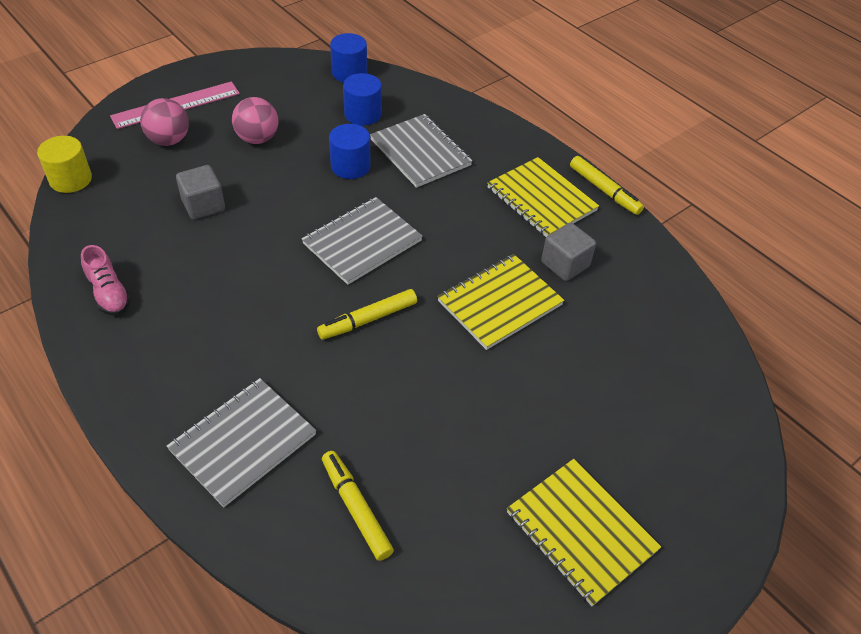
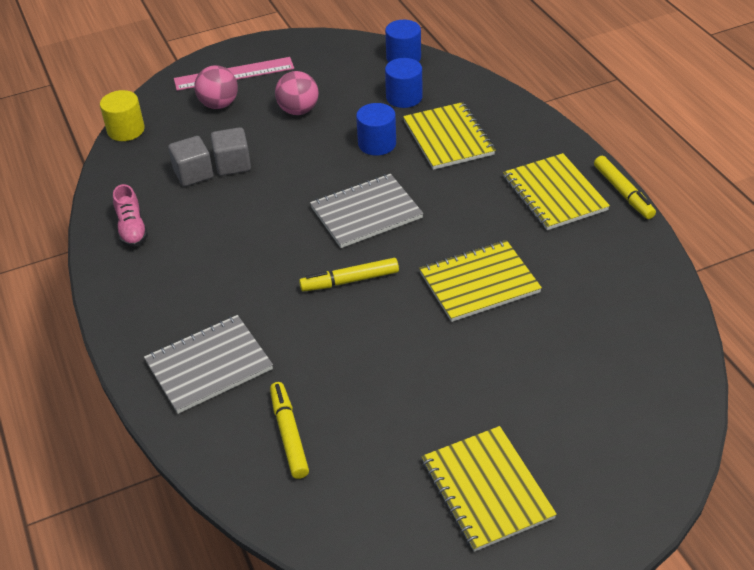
camera: 20 degrees right, 5 degrees down
(420, 152) = (448, 138): grey notebook -> yellow notebook
(565, 264) = (556, 256): grey cube -> grey cube (193, 174)

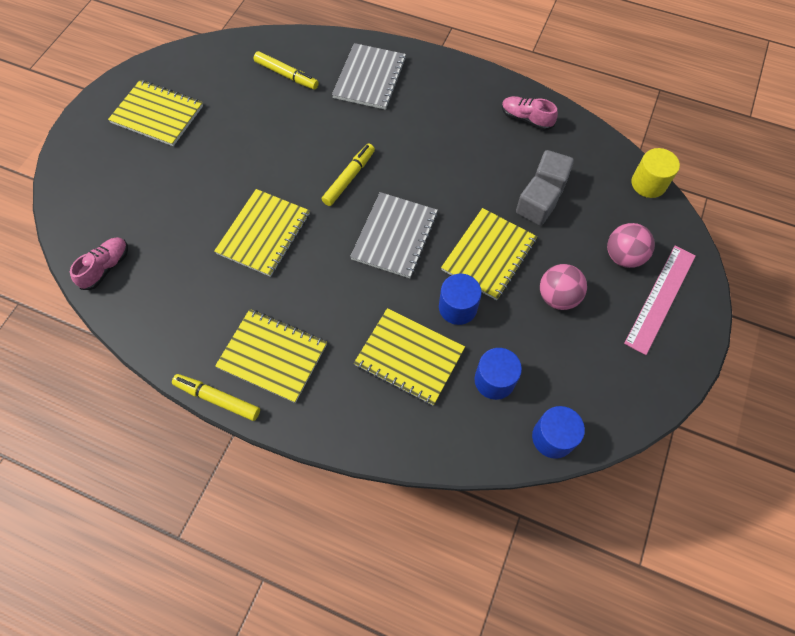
camera: 135 degrees right, 20 degrees up
(310, 159) = (488, 255): none -> yellow notebook
(662, 346) = (106, 267): none -> pink shoe

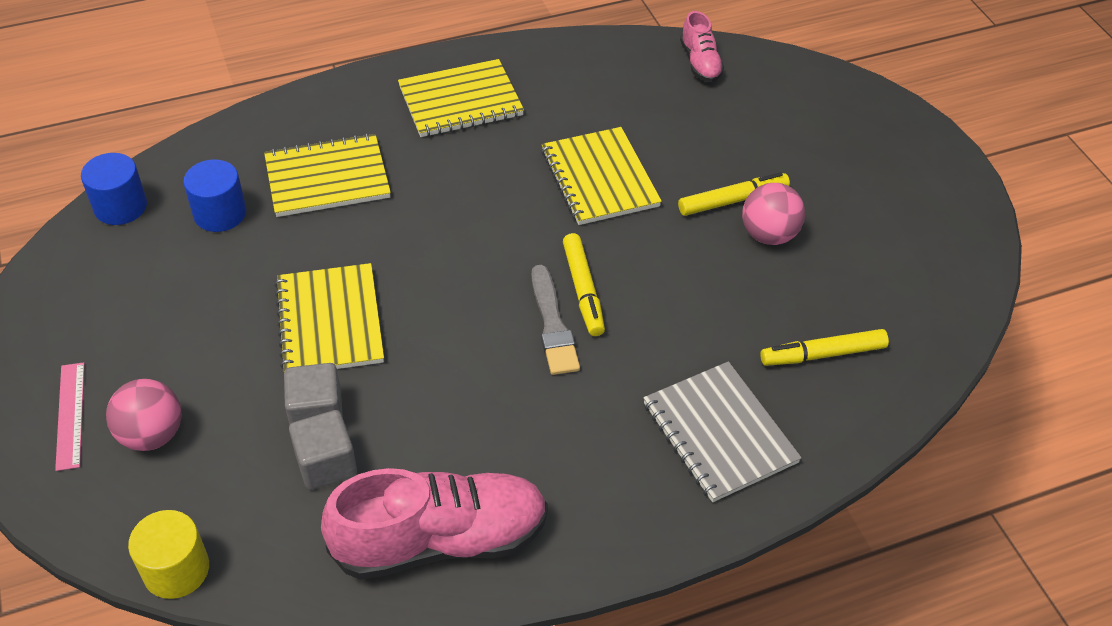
camera: 135 degrees right, 15 degrees down
(157, 115) = (880, 203): yellow notebook -> none
(217, 399) = (470, 50): yellow marker -> yellow marker (733, 201)
(383, 172) = (552, 324): none -> grey brush
(394, 236) = (460, 268): grey notebook -> none
(457, 307) = (317, 248): blue cylinder -> none
(526, 119) = (440, 540): pink shoe -> pink shoe, size x2.00
(557, 297) = (207, 332): pink ball -> pink ball (768, 235)
(660, 298) = (70, 415): pink ruler -> pink ruler, size x0.64

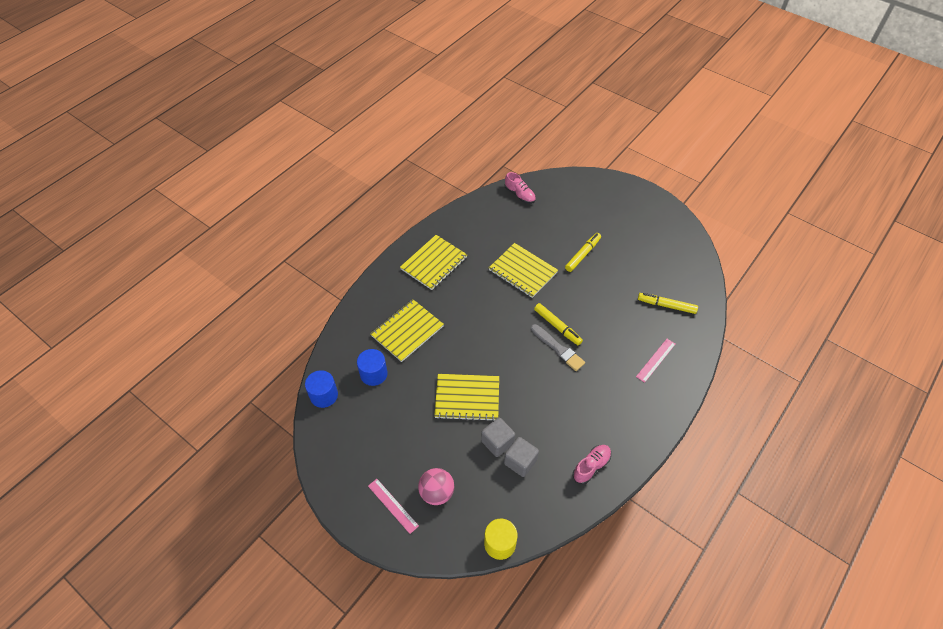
camera: 30 degrees left, 5 degrees up
(330, 321) = (467, 398): yellow notebook -> yellow notebook turned 45 degrees counterclockwise
(440, 540) = (591, 466): pink shoe -> pink shoe, size x0.50
(719, 433) = (656, 360): grey notebook -> pink ruler
(768, 235) = (608, 263): pink ball -> none
(822, 354) = (666, 305): yellow marker -> yellow marker turned 60 degrees clockwise

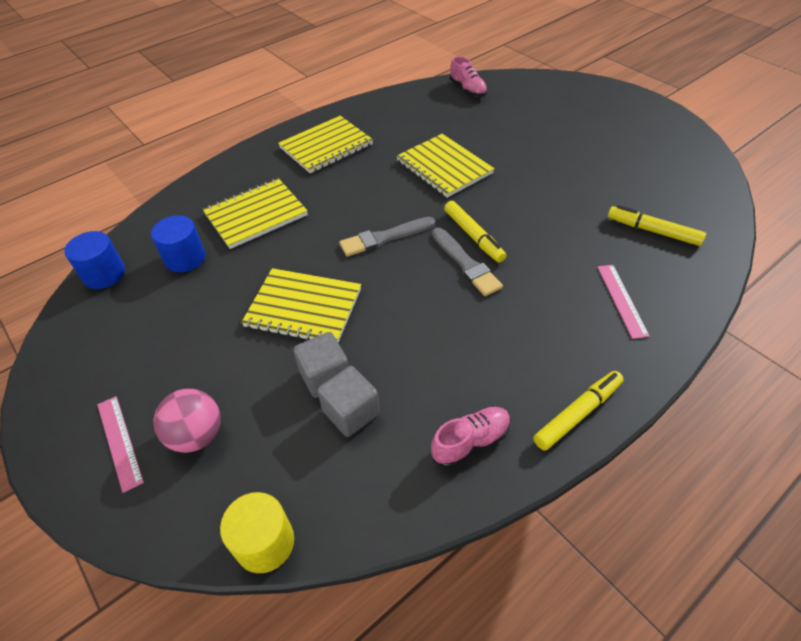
camera: 15 degrees right, 5 degrees down
(501, 336) = (385, 237): none -> grey brush
(583, 255) = (536, 158): yellow marker -> yellow marker (578, 414)
(656, 360) = (622, 300): pink ruler -> pink ruler turned 60 degrees counterclockwise

